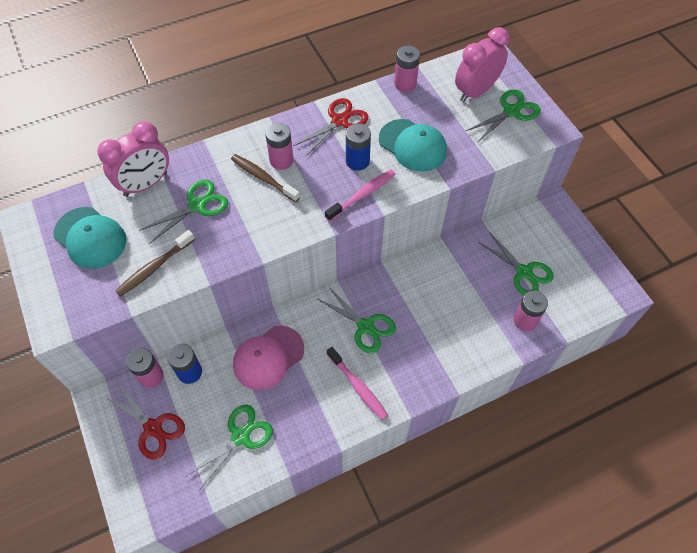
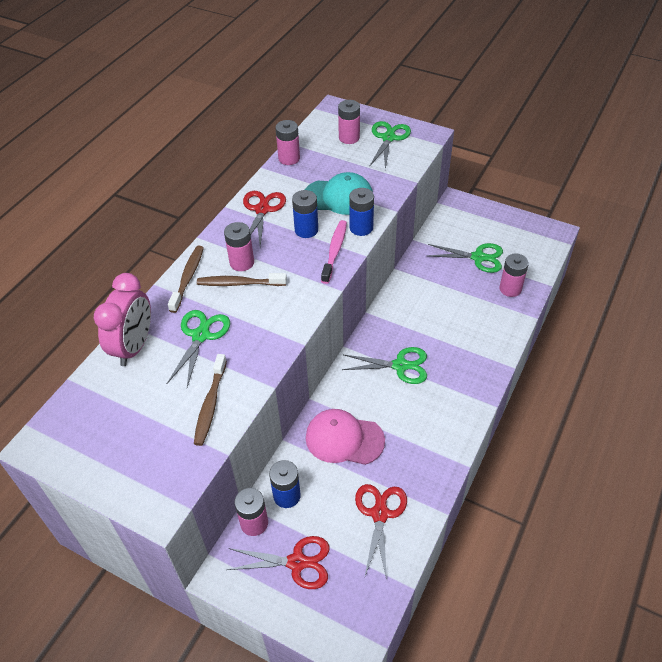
camera: 35 degrees left, 10 degrees down
(90, 238) = (122, 418): turquoise cap -> none
(231, 149) = (188, 278): none -> brown toothbrush
(240, 436) = (380, 514): green scissors -> red scissors
(268, 357) = (344, 439): pink cap -> pink cap turned 90 degrees clockwise
(358, 386) = (436, 412): pink toothbrush -> none
(404, 186) = (361, 228): none -> blue battery
(475, 92) = (349, 138): pink clock -> pink battery

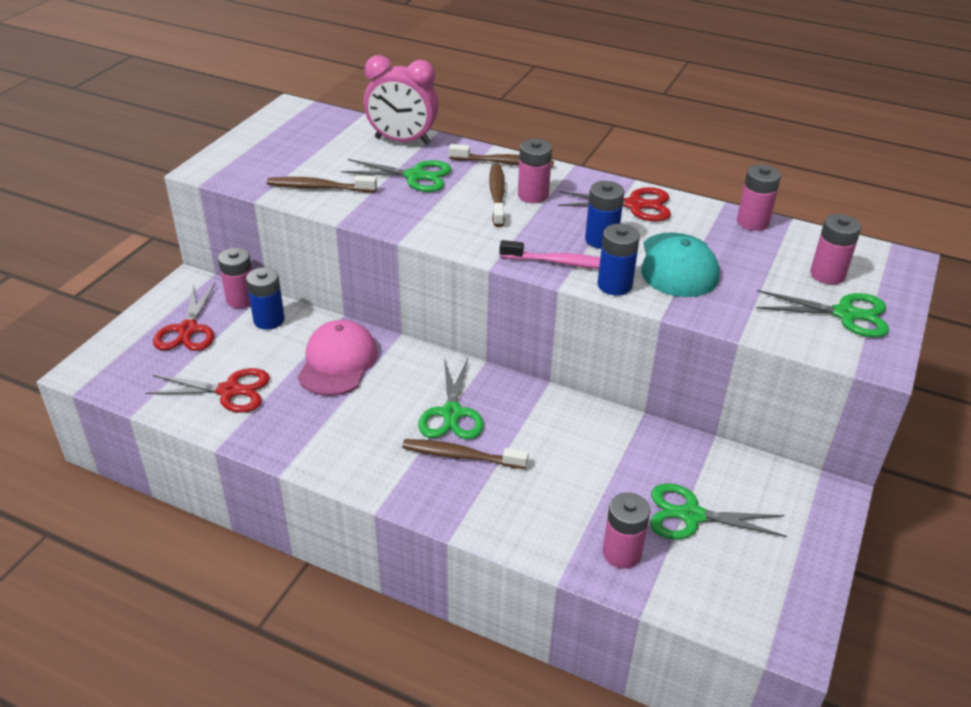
camera: 85 degrees right, 10 degrees down
(441, 361) = (461, 456): none -> brown toothbrush
(478, 257) = (691, 515): green scissors -> green scissors turned 90 degrees clockwise

